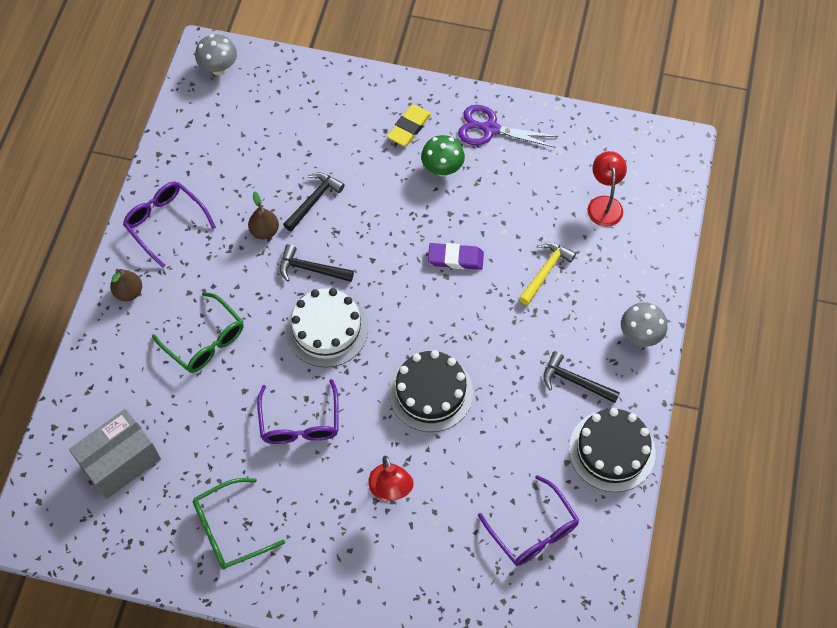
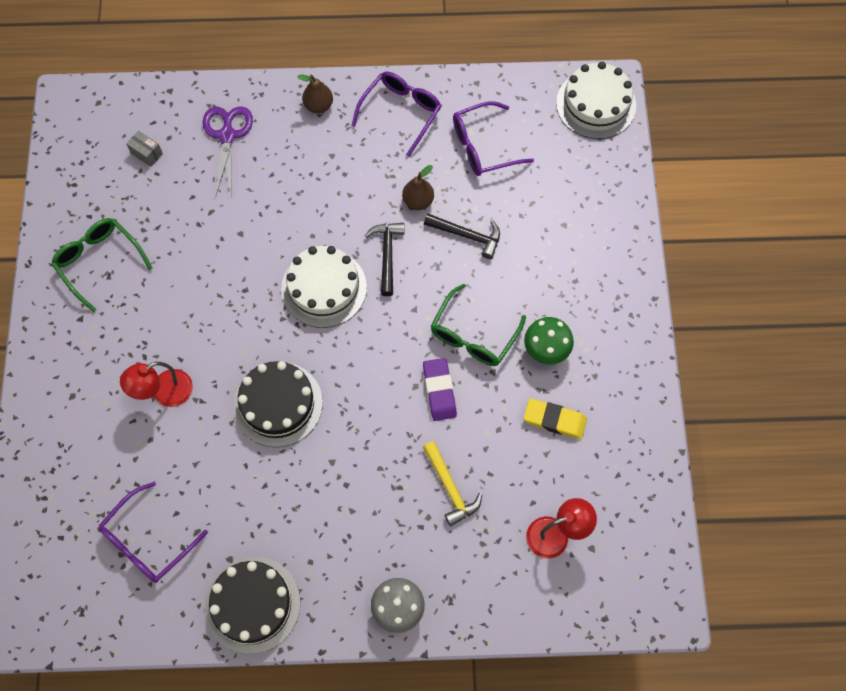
camera: 75 degrees right, 5 degrees up
(120, 462) = (147, 153): grey box -> grey box, size x0.43
(205, 341) = (284, 185): green glasses -> green glasses (473, 335)
(219, 68) = (596, 104): grey mushroom -> white cake
(300, 422) = (218, 291): purple glasses -> purple glasses (483, 146)
(409, 127) = (587, 304): yellow eraser -> yellow eraser (554, 420)
(490, 129) = (614, 387): purple scissors -> purple scissors (227, 135)
(545, 271) = (450, 488): yellow hammer -> yellow hammer turned 45 degrees clockwise
(575, 381) = (325, 548): black hammer -> none

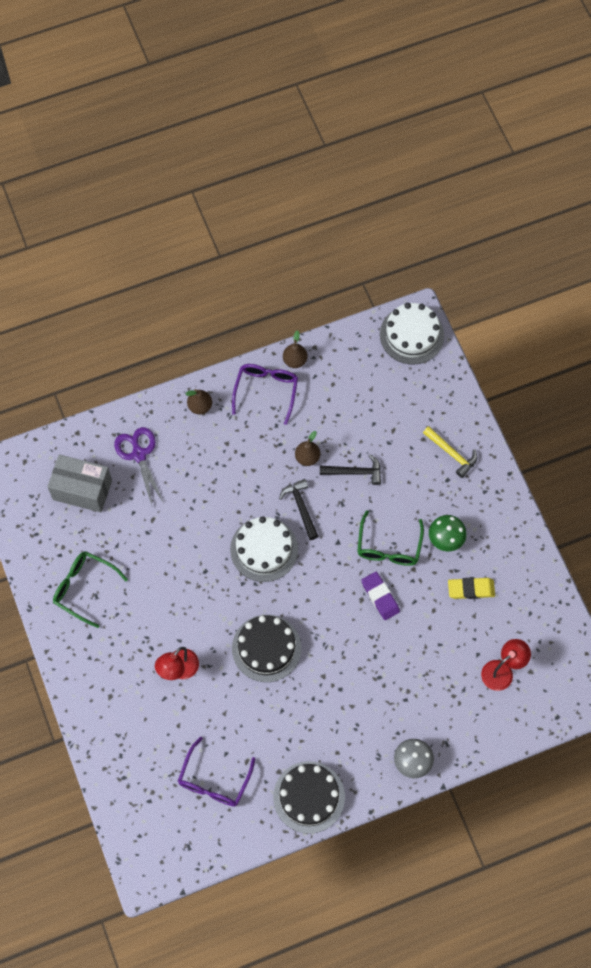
camera: 20 degrees left, 0 degrees up
(147, 153) = (82, 490): grey box -> grey box, size x2.35
(448, 90) = (295, 360): none -> brown pear
(450, 488) = (415, 664): yellow hammer -> yellow hammer (451, 453)
(483, 146) = (339, 397): purple glasses -> none

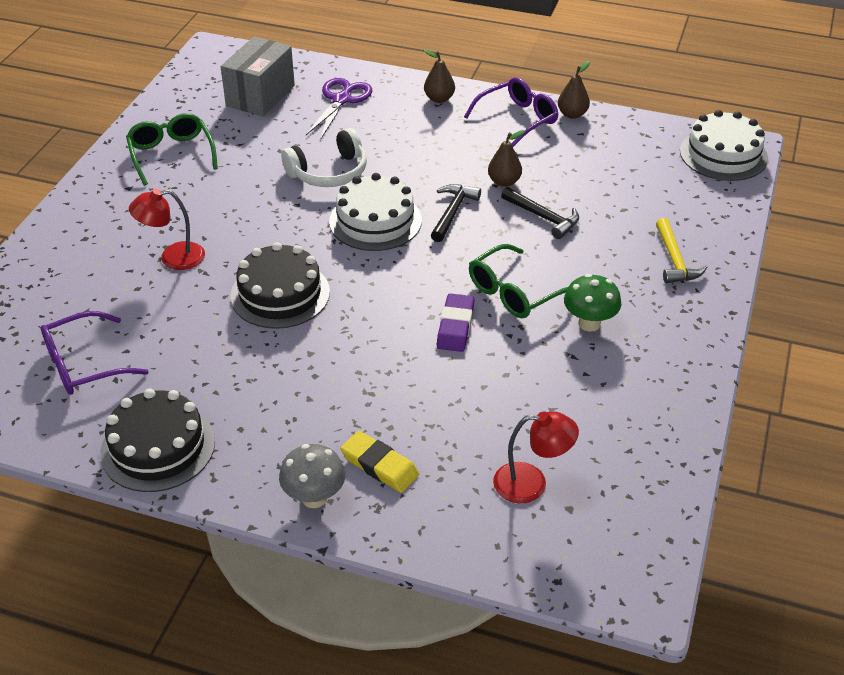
camera: 40 degrees right, 25 degrees down
(82, 490) = (260, 96): grey box -> grey box turned 60 degrees clockwise
(197, 529) = (329, 172): none -> white headphones
(471, 589) = (573, 383): yellow eraser -> yellow eraser (379, 465)

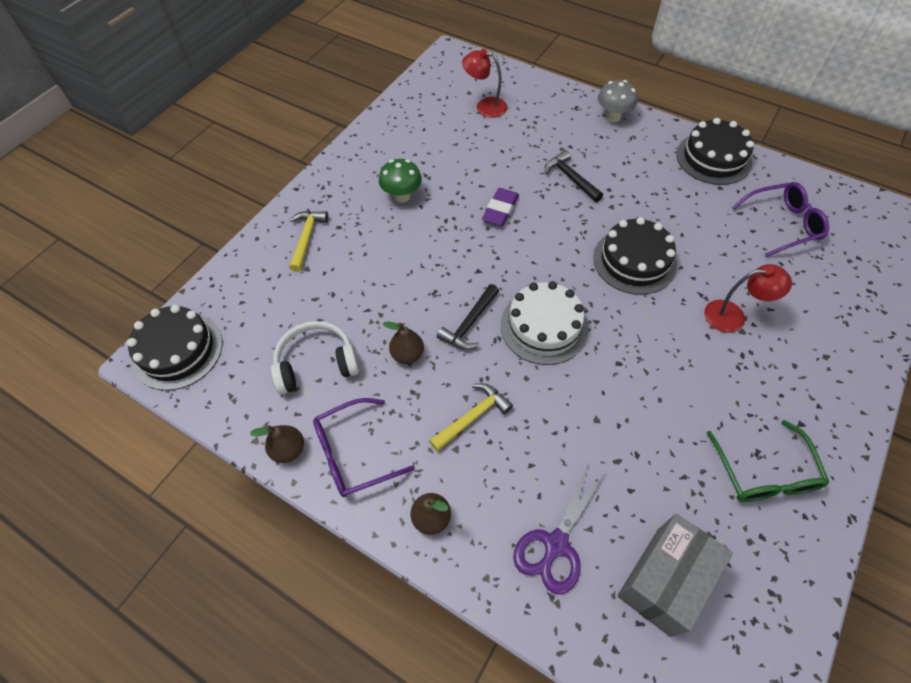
camera: 165 degrees left, 15 degrees up
(329, 172) = (582, 404): white headphones -> white headphones (316, 363)
(379, 465) = (572, 128): yellow eraser -> none
(426, 152) = (472, 417): none -> yellow hammer
(514, 292) = (446, 230): green glasses -> none
(543, 217) = (390, 302): black hammer -> black hammer (570, 178)
(723, 154) = (177, 350): white cake -> black cake

